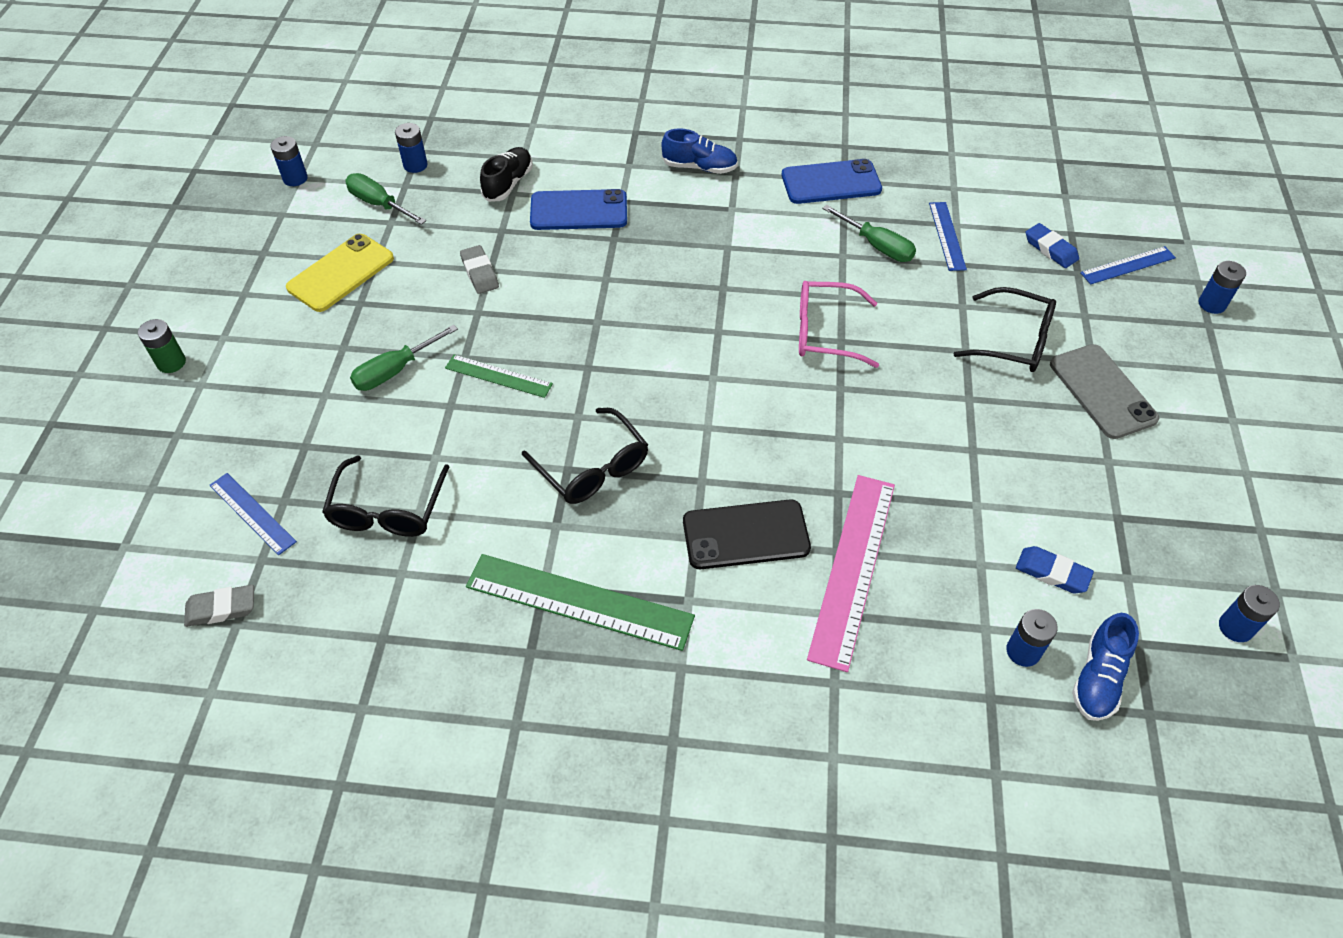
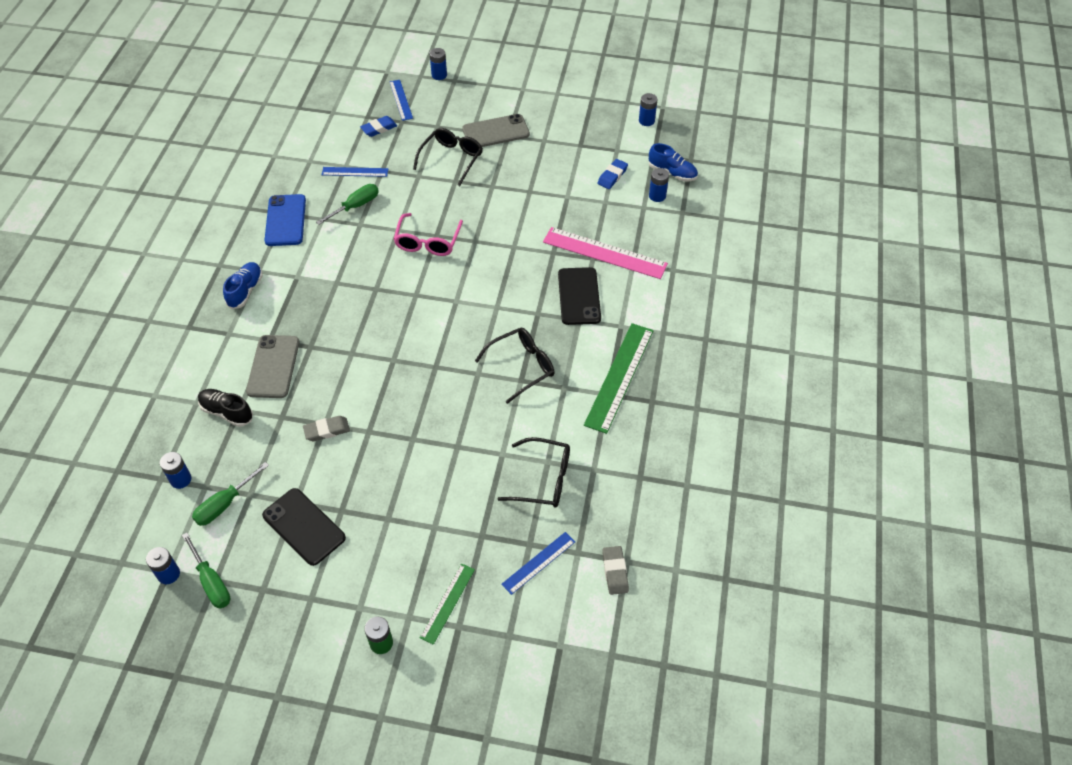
camera: 85 degrees left, 0 degrees up
(341, 273) = (304, 526): yellow phone -> black phone
(395, 370) = (418, 481): green screwdriver -> green screwdriver (211, 582)
(498, 376) = (435, 418): green ruler -> green ruler (447, 603)
(579, 211) = (273, 366): blue phone -> grey phone

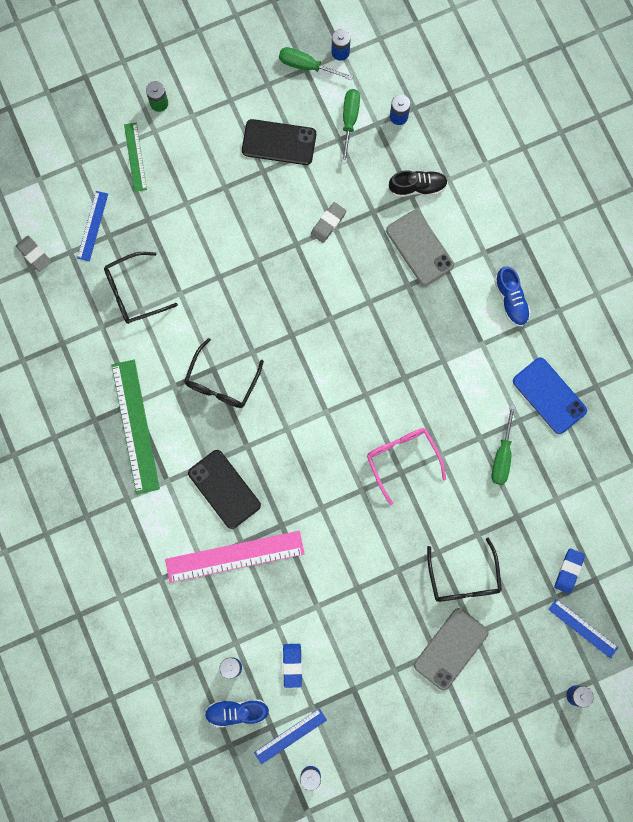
camera: 145 degrees right, 25 degrees up
(355, 172) = (540, 497): blue ruler -> blue ruler (290, 736)

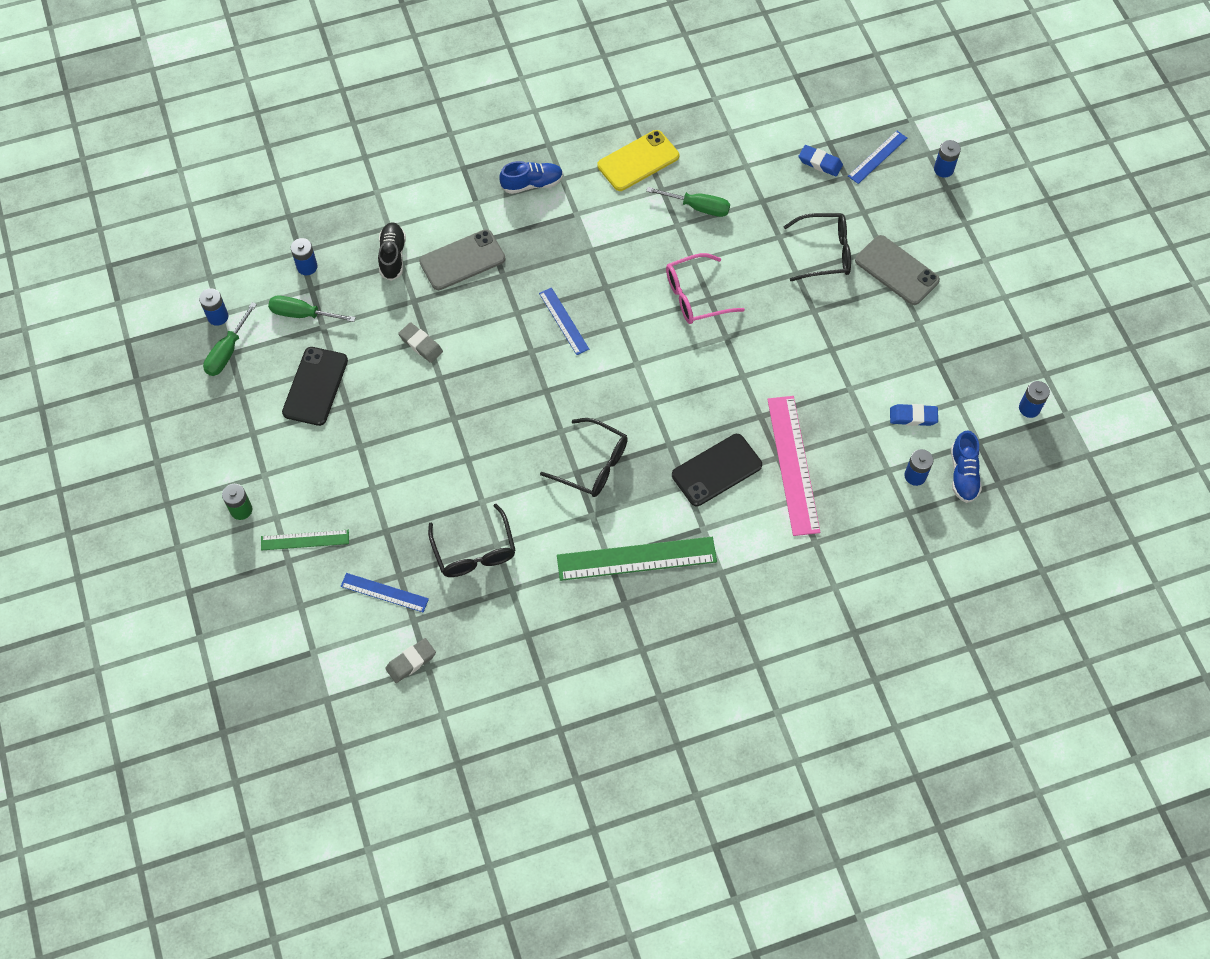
camera: 85 degrees left, 15 degrees down
(290, 736) = (988, 424): blue ruler -> blue ruler (563, 321)
(549, 396) = (638, 161): blue phone -> yellow phone

